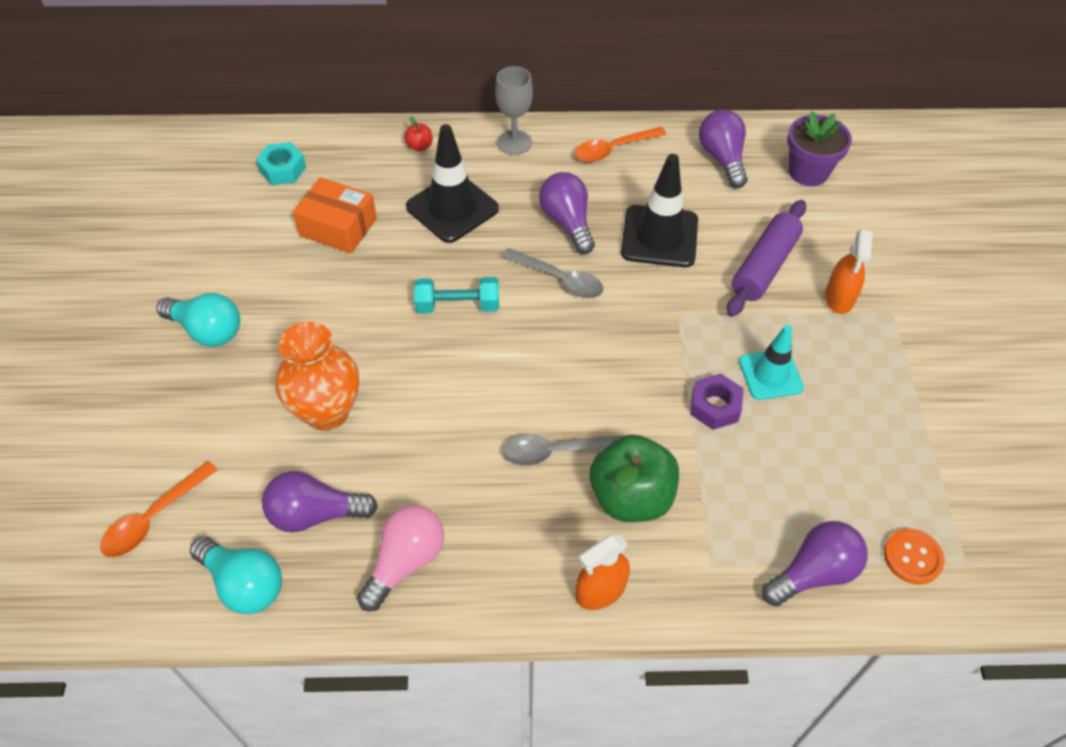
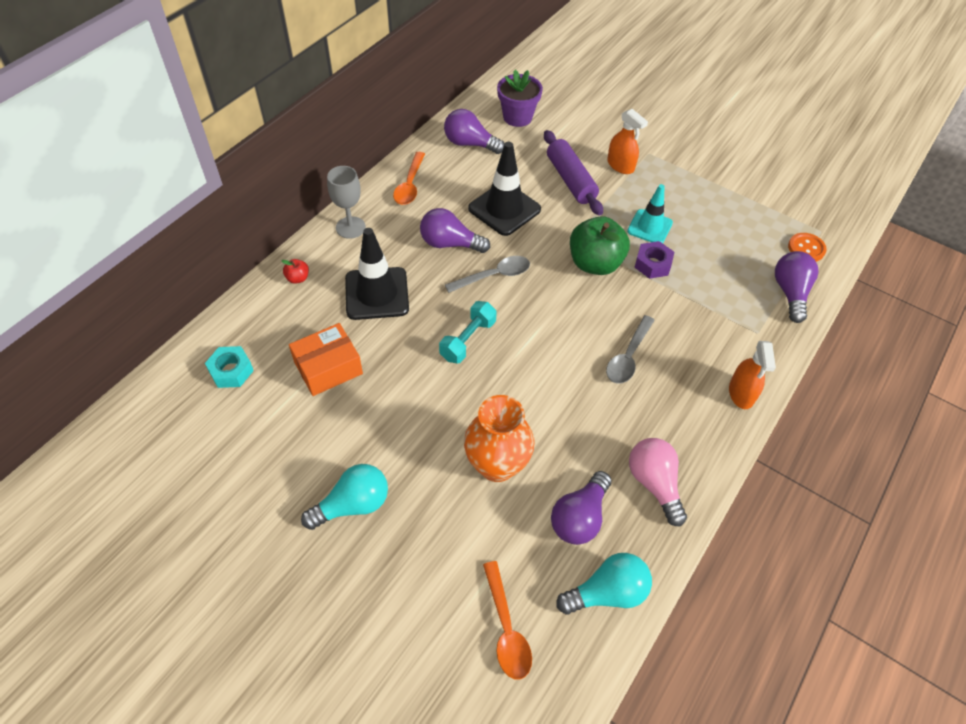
camera: 55 degrees left, 0 degrees up
(631, 497) = (687, 340): green apple -> green apple (595, 263)

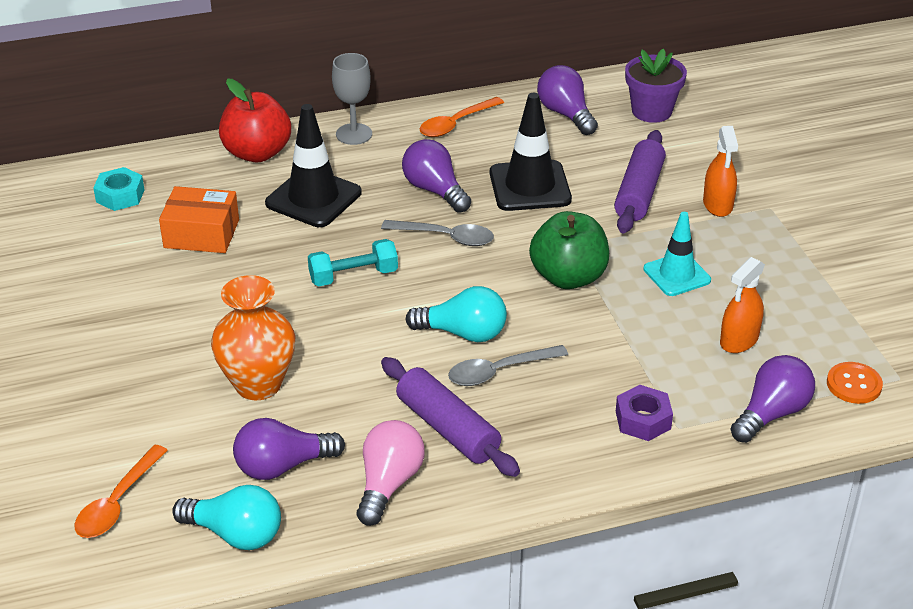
camera: 40 degrees right, 15 degrees down
(298, 278) = (257, 153): red apple -> red apple, size x2.39
(353, 505) = (102, 343): turquoise light bulb -> turquoise light bulb (463, 333)
(644, 418) = (448, 428): none -> purple rolling pin
(652, 264) = (634, 308): purple nut -> purple nut (643, 420)
(741, 393) = (584, 466): orange spray bottle -> orange spray bottle (739, 340)

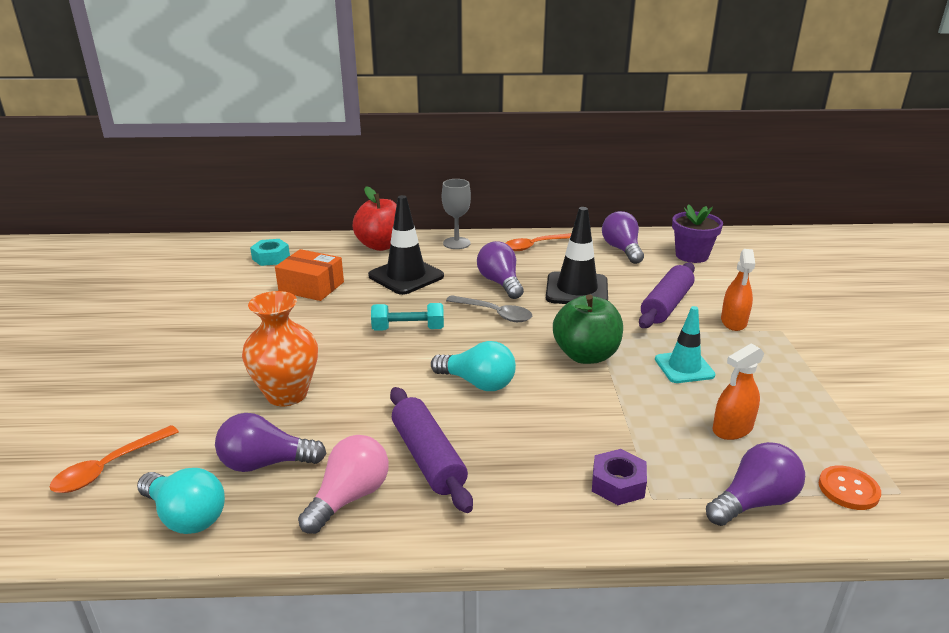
camera: 15 degrees right, 10 degrees down
(499, 371) = (496, 418): grey spoon -> none

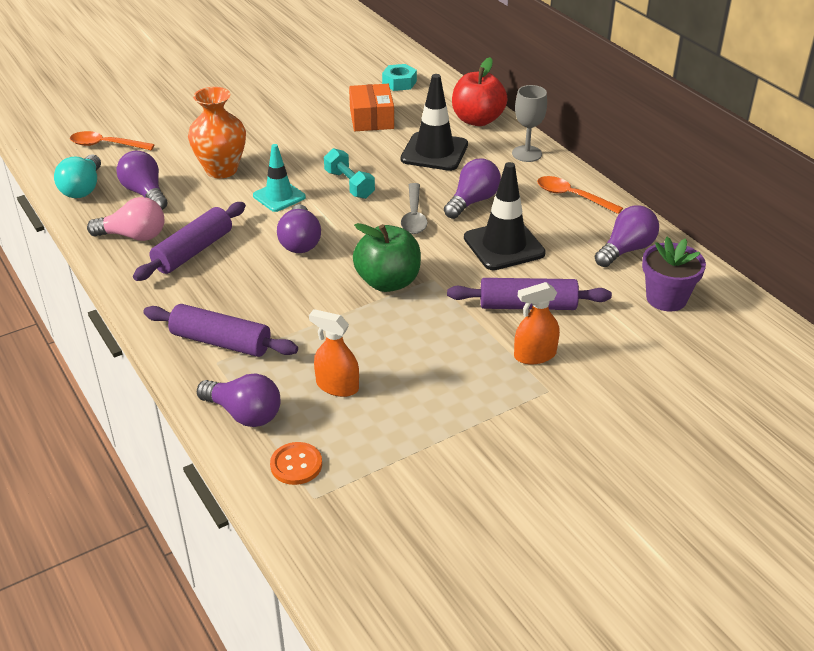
camera: 60 degrees right, 10 degrees up
(478, 383) = (300, 242): turquoise light bulb -> purple light bulb
(618, 484) = (221, 342): purple nut -> purple rolling pin
(684, 367) = (416, 340): turquoise traffic cone -> turquoise traffic cone (279, 196)

